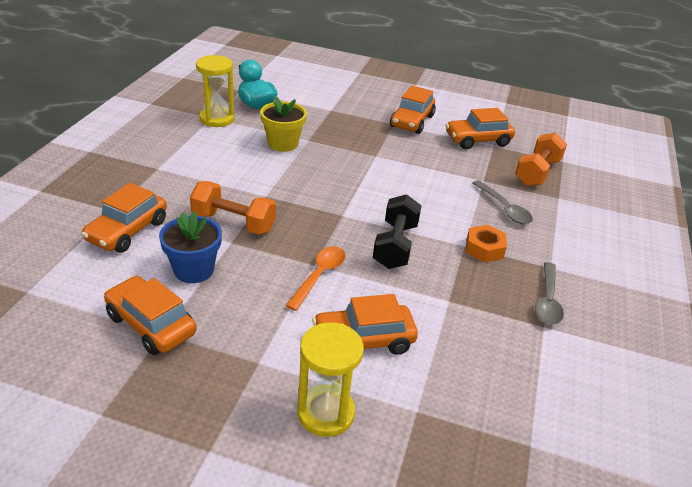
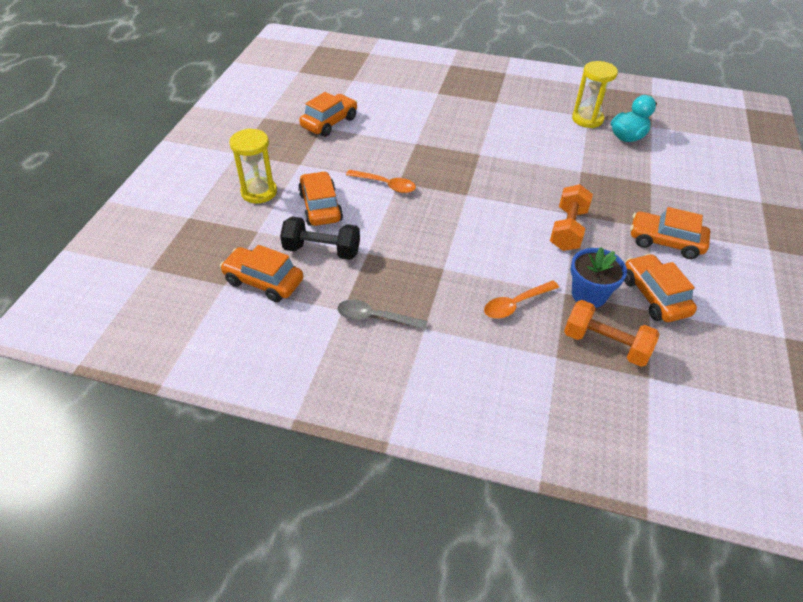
camera: 90 degrees right, 10 degrees up
(127, 231) = (416, 101): orange car -> orange car (264, 281)
(194, 270) = (382, 131): blue flower pot -> blue flower pot (589, 295)
(234, 222) = (439, 142): orange dumbbell -> orange dumbbell (568, 229)
(283, 144) = (565, 157): yellow flower pot -> none
(395, 246) = (432, 224): black dumbbell -> black dumbbell (322, 250)
(484, 249) = (442, 281): orange nut -> none
(504, 208) = (516, 304): grey spoon -> orange spoon

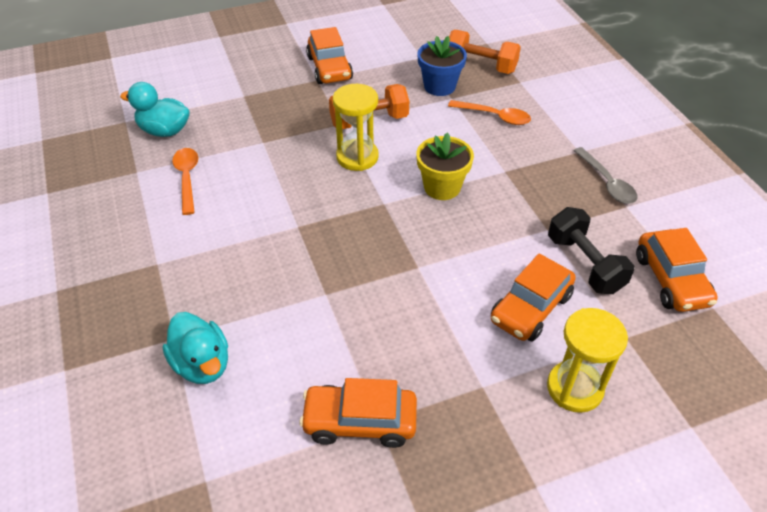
camera: 125 degrees left, 0 degrees up
(385, 185) = (434, 275): orange spoon -> orange spoon (187, 178)
(413, 95) = (202, 364): none -> turquoise duck
(457, 227) = (442, 187): none -> yellow flower pot
(587, 119) = (145, 170): yellow hourglass -> yellow hourglass (357, 157)
(605, 344) = (480, 66): orange dumbbell -> orange dumbbell turned 60 degrees counterclockwise
(654, 296) = (404, 58): orange car -> none

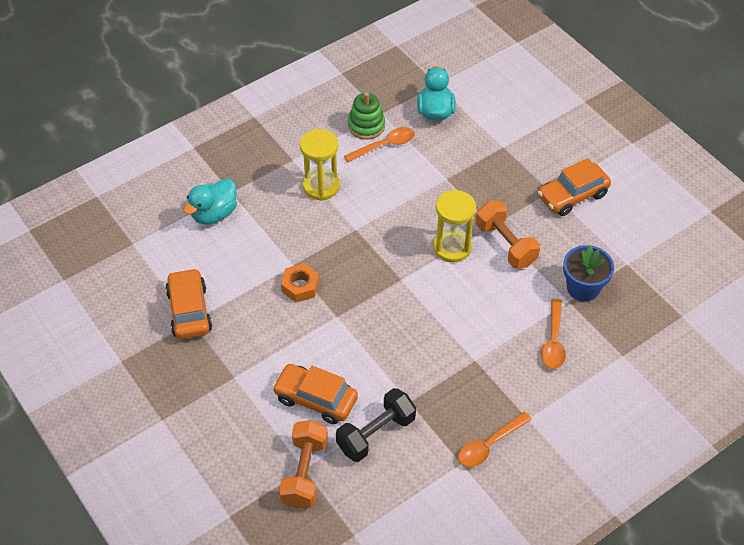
camera: 75 degrees right, 5 degrees up
(147, 187) = (366, 126): none -> green stacking toy
(362, 293) = (300, 286): none -> orange nut
(442, 187) = (435, 316): yellow flower pot -> none
(480, 66) = (635, 317): orange dumbbell -> orange dumbbell (304, 472)
(574, 388) = (246, 436): yellow hourglass -> yellow hourglass (321, 186)
(607, 182) = (489, 445): grey spoon -> orange spoon
(671, 280) = (377, 501): orange car -> none

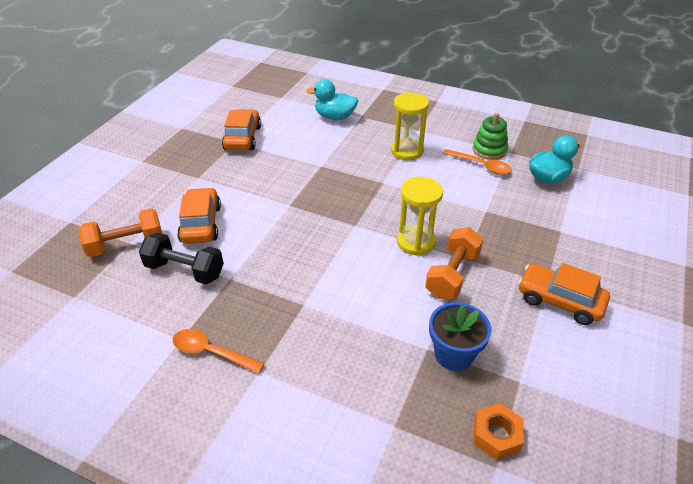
camera: 60 degrees right, 10 degrees down
(189, 311) = (243, 138): orange car -> orange car turned 45 degrees counterclockwise
(300, 286) = (303, 176): orange nut -> orange nut (496, 435)
(553, 341) = (368, 355): orange spoon -> none

